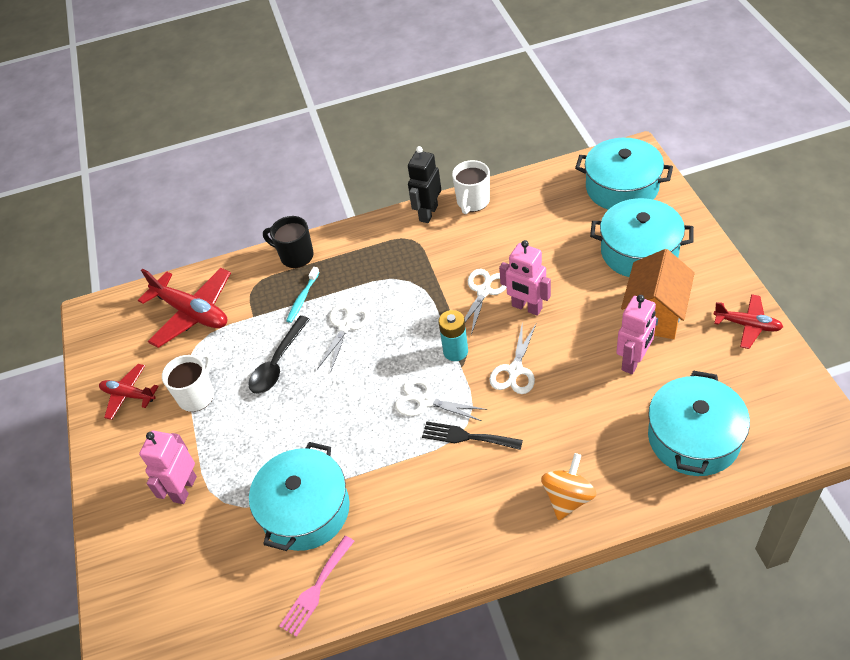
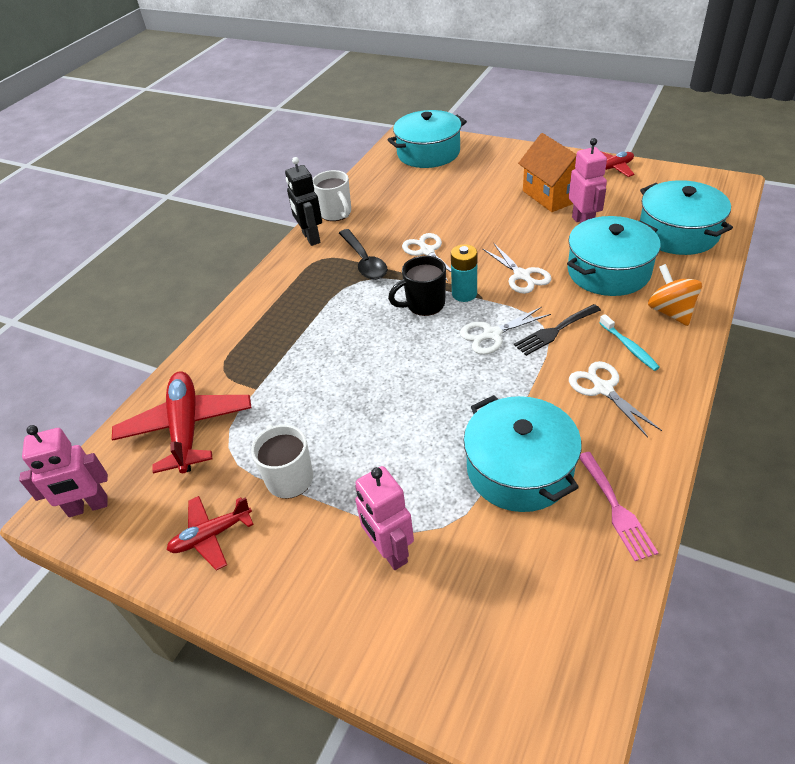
camera: 50 degrees left, 5 degrees down
(192, 313) = (186, 428): red plane -> red plane turned 90 degrees counterclockwise
(278, 363) = (332, 400): black spoon -> black spoon (364, 261)
(295, 256) = (233, 327): black mug -> black mug (424, 305)
(302, 298) = (285, 347): turquoise toothbrush -> turquoise toothbrush (629, 347)
(345, 326) = (353, 338): white scissors -> white scissors (603, 388)
(526, 307) = (471, 241): pink robot -> pink robot (88, 507)
(639, 251) = (492, 174): turquoise pot -> turquoise pot (608, 271)

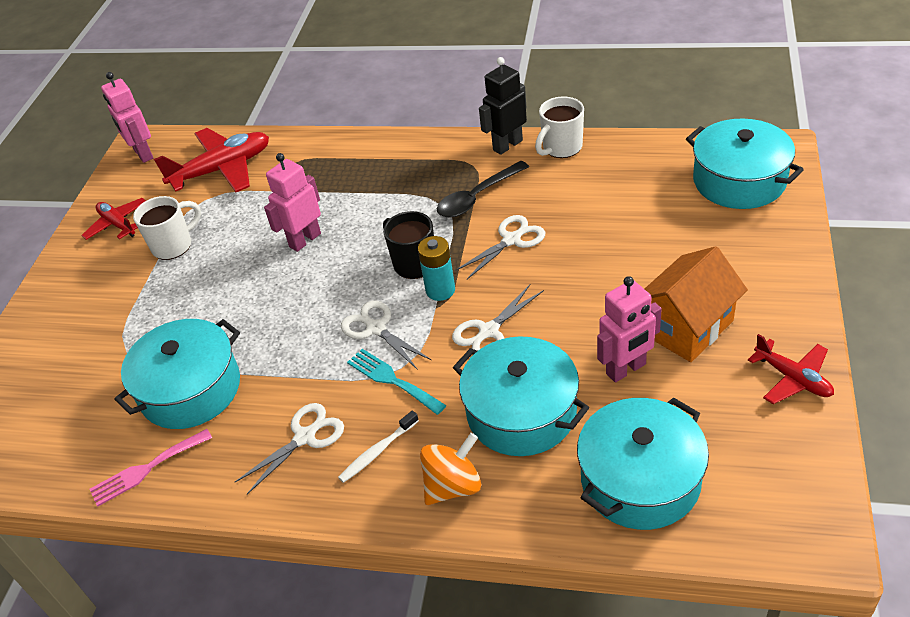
camera: 75 degrees right, 0 degrees up
(389, 551) = (103, 326): pink robot -> pink robot (305, 240)
(554, 331) = (392, 380): black fork -> turquoise fork
(629, 347) = (377, 452): turquoise toothbrush -> white toothbrush

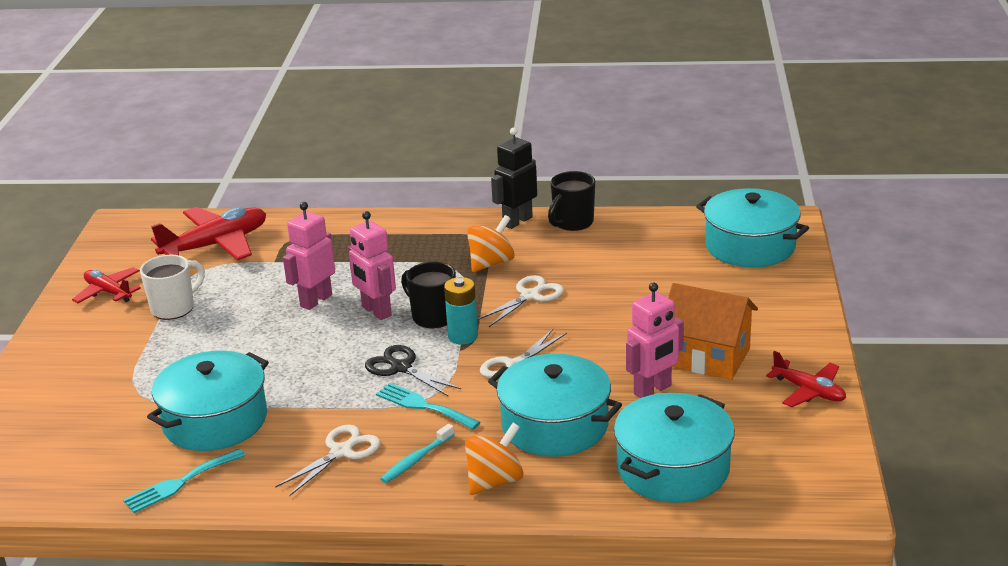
camera: 10 degrees left, 15 degrees down
(143, 154) = (124, 233): pink robot -> pink robot (376, 311)
(146, 469) = (180, 483): pink fork -> turquoise fork
(376, 328) = (401, 367): white scissors -> black scissors
(377, 452) = (416, 459): white toothbrush -> turquoise toothbrush
(477, 197) = (491, 263): black spoon -> orange spinning top
(561, 148) = (572, 223): white mug -> black mug
(686, 327) = (707, 357): orange house -> orange house turned 75 degrees clockwise

